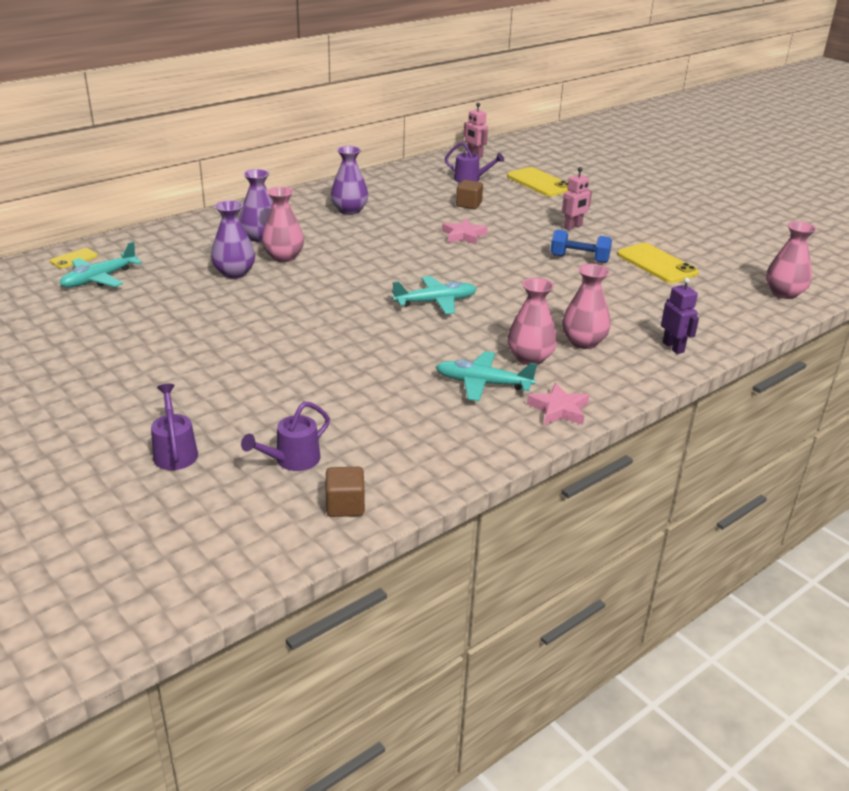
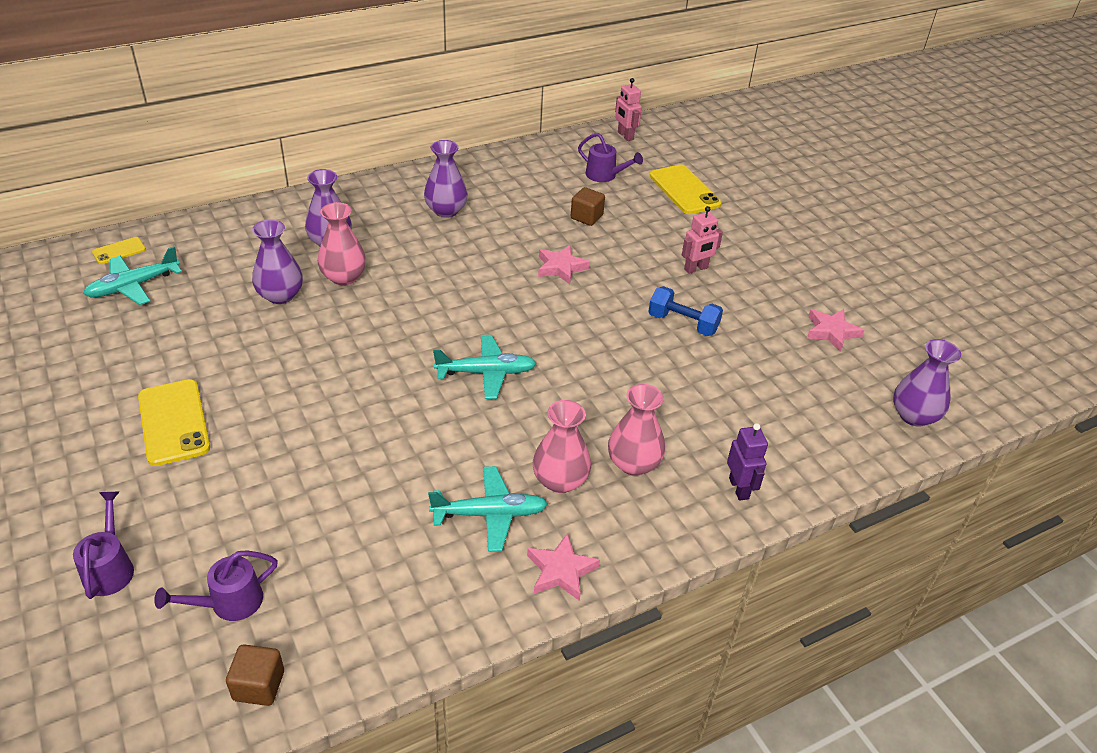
camera: 10 degrees right, 10 degrees up
(483, 383) = (489, 514): turquoise plane -> turquoise plane turned 150 degrees clockwise
(656, 264) = (773, 344): yellow phone -> yellow phone (173, 422)
(697, 253) = (831, 332): none -> pink star
(784, 293) = (914, 415): pink vase -> purple vase

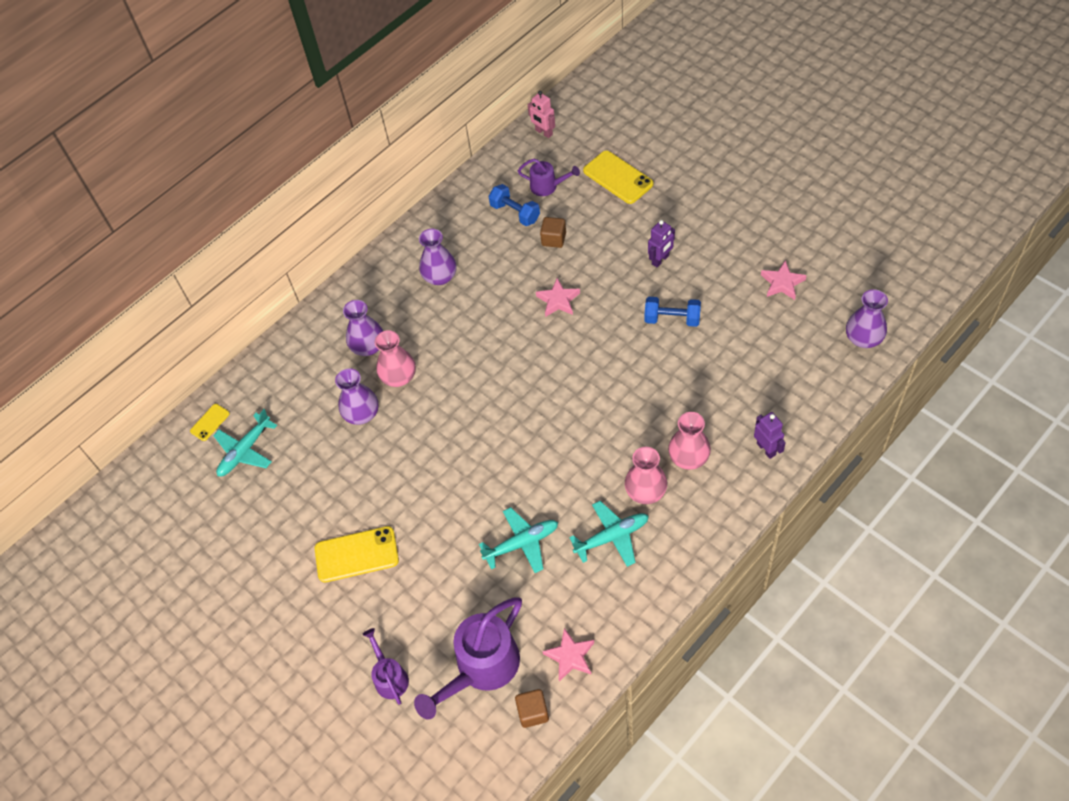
camera: 10 degrees left, 15 degrees up
(173, 422) = (356, 554): yellow phone -> yellow phone turned 60 degrees counterclockwise
(228, 603) = (481, 669): purple watering can -> purple watering can, size x1.87
(486, 373) = (551, 423): turquoise plane -> turquoise plane (521, 543)
(558, 185) = (515, 213): none -> blue dumbbell
(561, 571) = (677, 559): pink star -> pink star (570, 656)
(696, 269) = (660, 260): pink robot -> purple robot

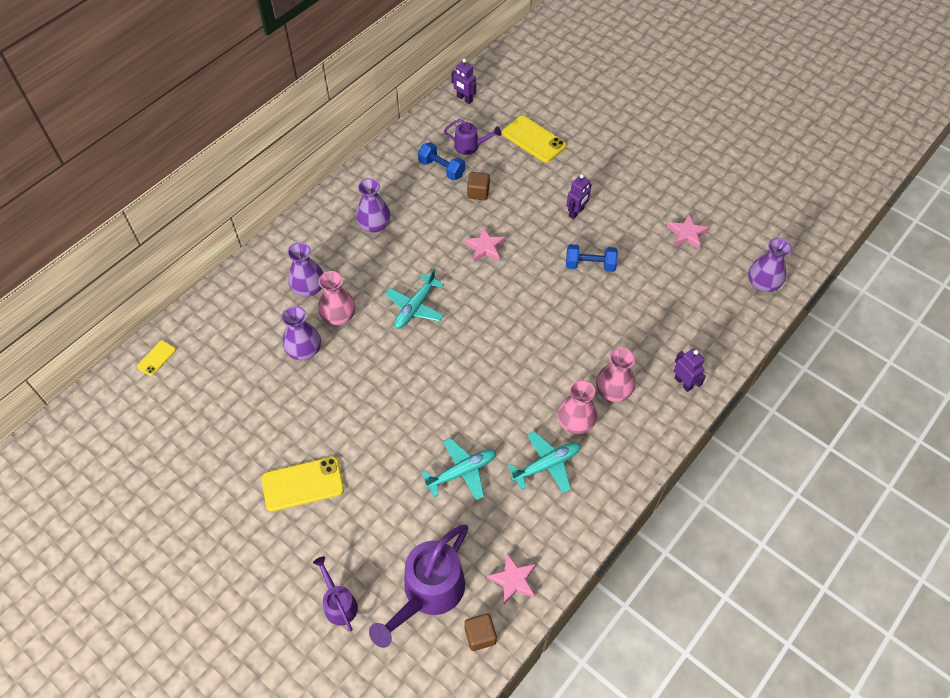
camera: 10 degrees left, 0 degrees up
(245, 450) = (191, 385): turquoise plane -> turquoise plane (415, 307)
(543, 132) = (464, 99): pink robot -> purple robot

